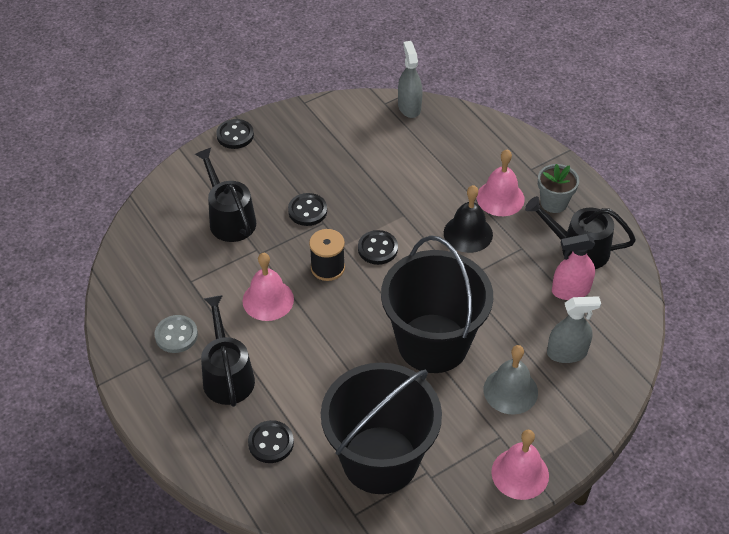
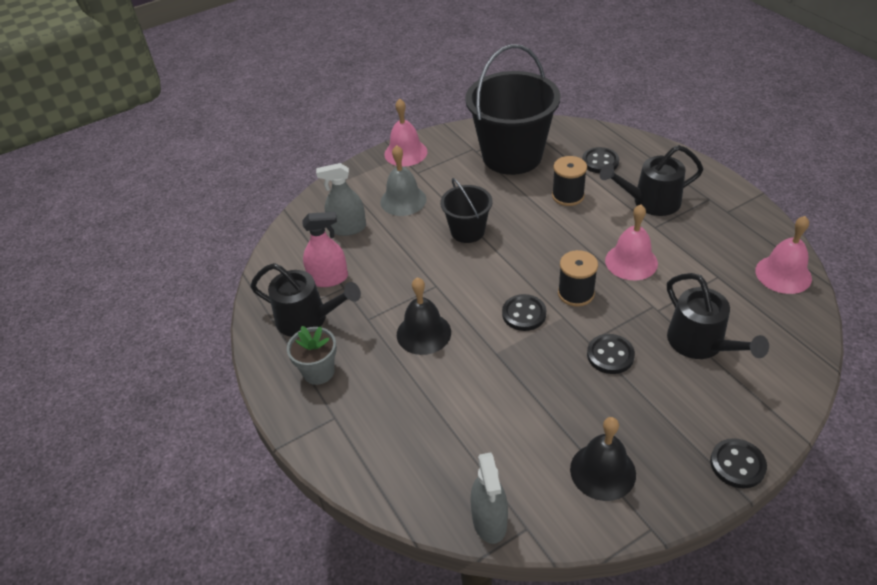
camera: 175 degrees left, 5 degrees down
(176, 335) = (711, 230): grey button -> none
(227, 375) = (650, 202): black watering can -> black watering can turned 90 degrees clockwise
(318, 389) = (568, 196): none -> black spool
(329, 132) = (602, 471): none -> black bell
(433, 343) = (467, 231): black bucket -> black bucket, size x0.51
(500, 198) = (380, 376): pink bell -> pink bell (783, 274)

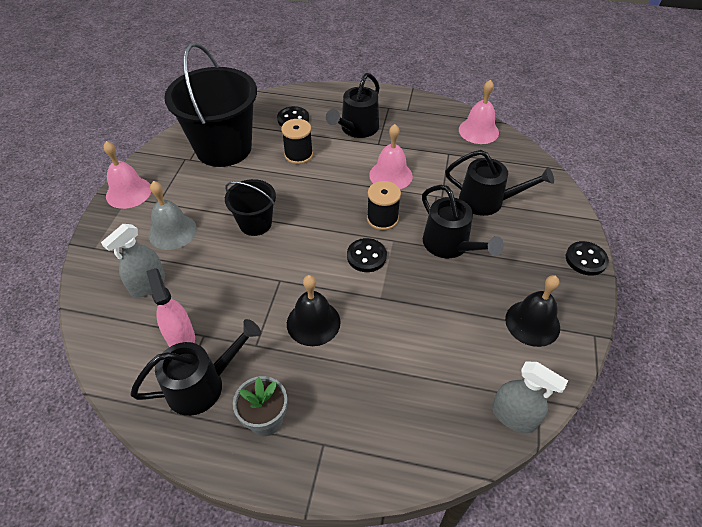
camera: 50 degrees left, 5 degrees up
(328, 278) = (181, 337): pink spray bottle -> pink spray bottle turned 60 degrees counterclockwise
(610, 355) = (450, 245): black button -> black watering can

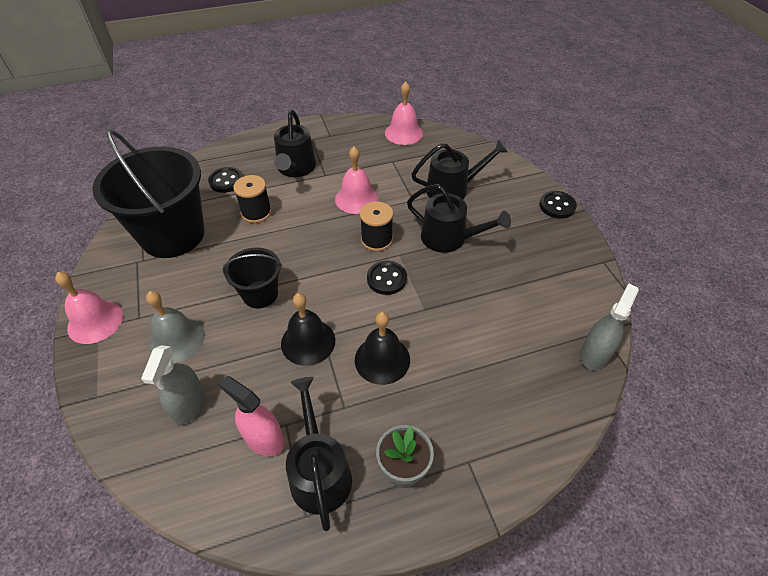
camera: 30 degrees left, 0 degrees up
(202, 385) = (319, 472): black watering can -> black watering can turned 45 degrees counterclockwise
(514, 416) = (594, 354): grey spray bottle -> grey spray bottle turned 60 degrees counterclockwise
(532, 323) = (555, 273): black bell -> black bell (308, 342)

